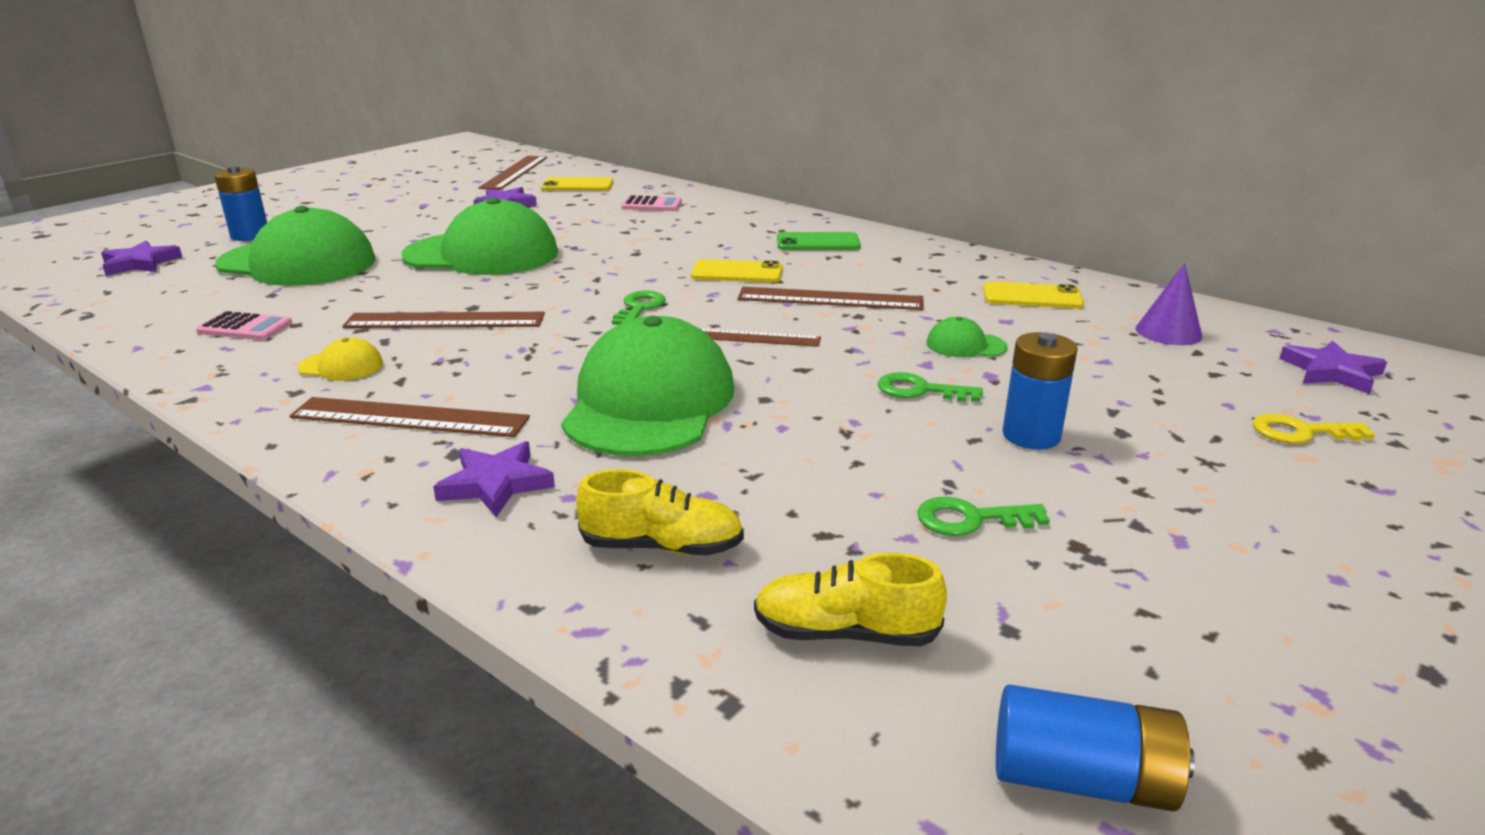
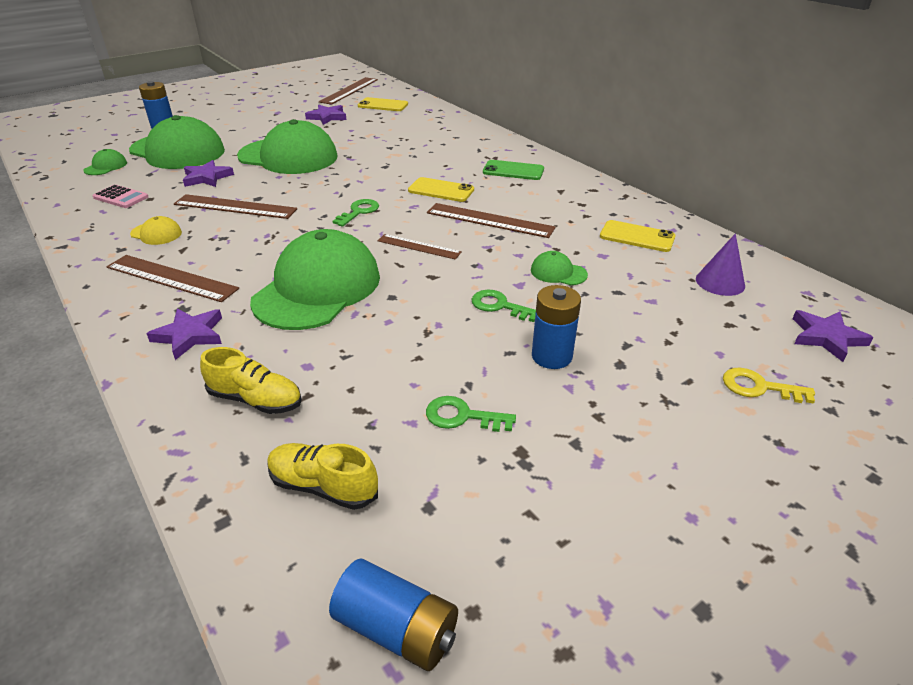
camera: 15 degrees right, 10 degrees up
(140, 263) = (92, 142): purple star -> purple star (207, 177)
(188, 292) = (106, 166): none -> green cap
(652, 205) = (421, 126): pink calculator -> none

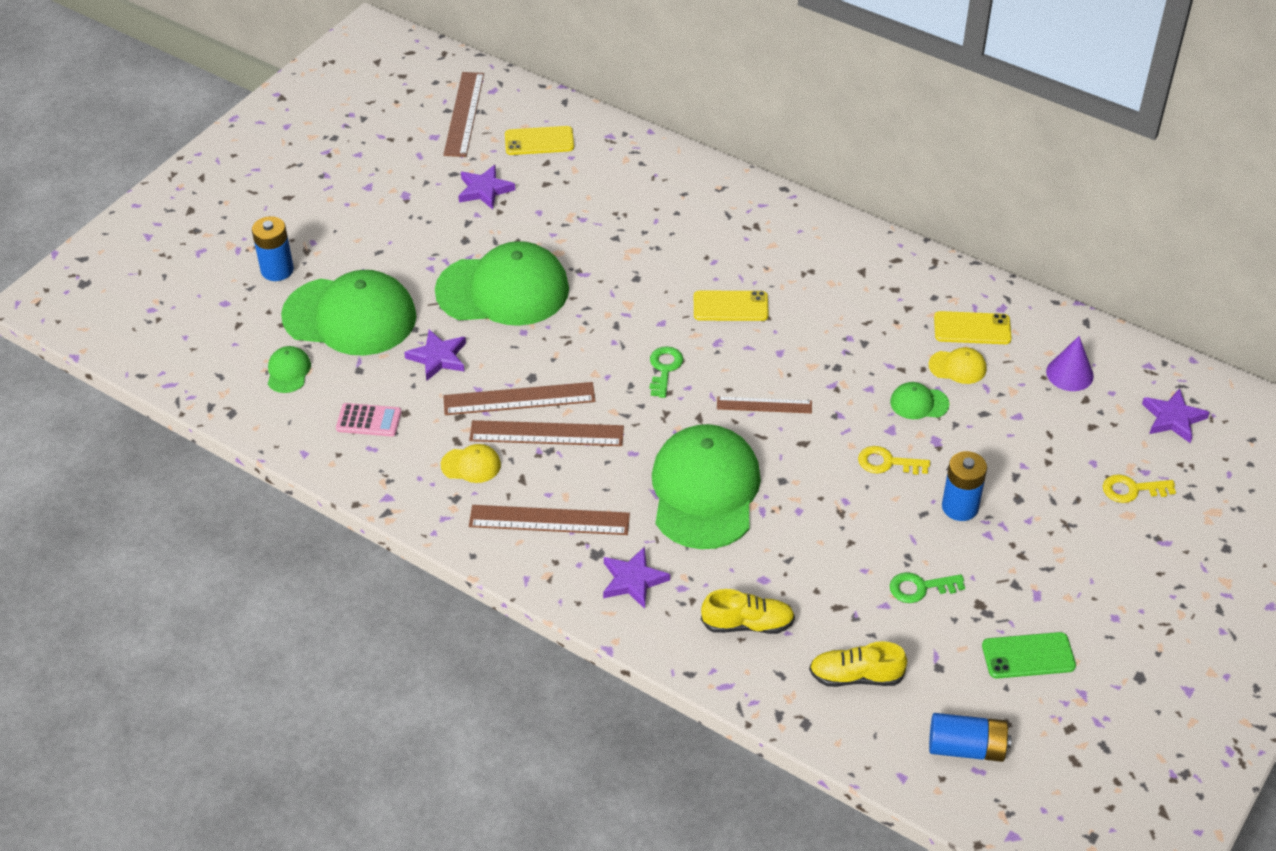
camera: 20 degrees left, 10 degrees up
(489, 220) = (812, 344): brown ruler -> brown ruler (546, 434)
(499, 306) = (887, 463): green key -> yellow key
(513, 171) = (791, 247): green phone -> green phone (1028, 656)
(609, 257) = (957, 367): none -> yellow cap

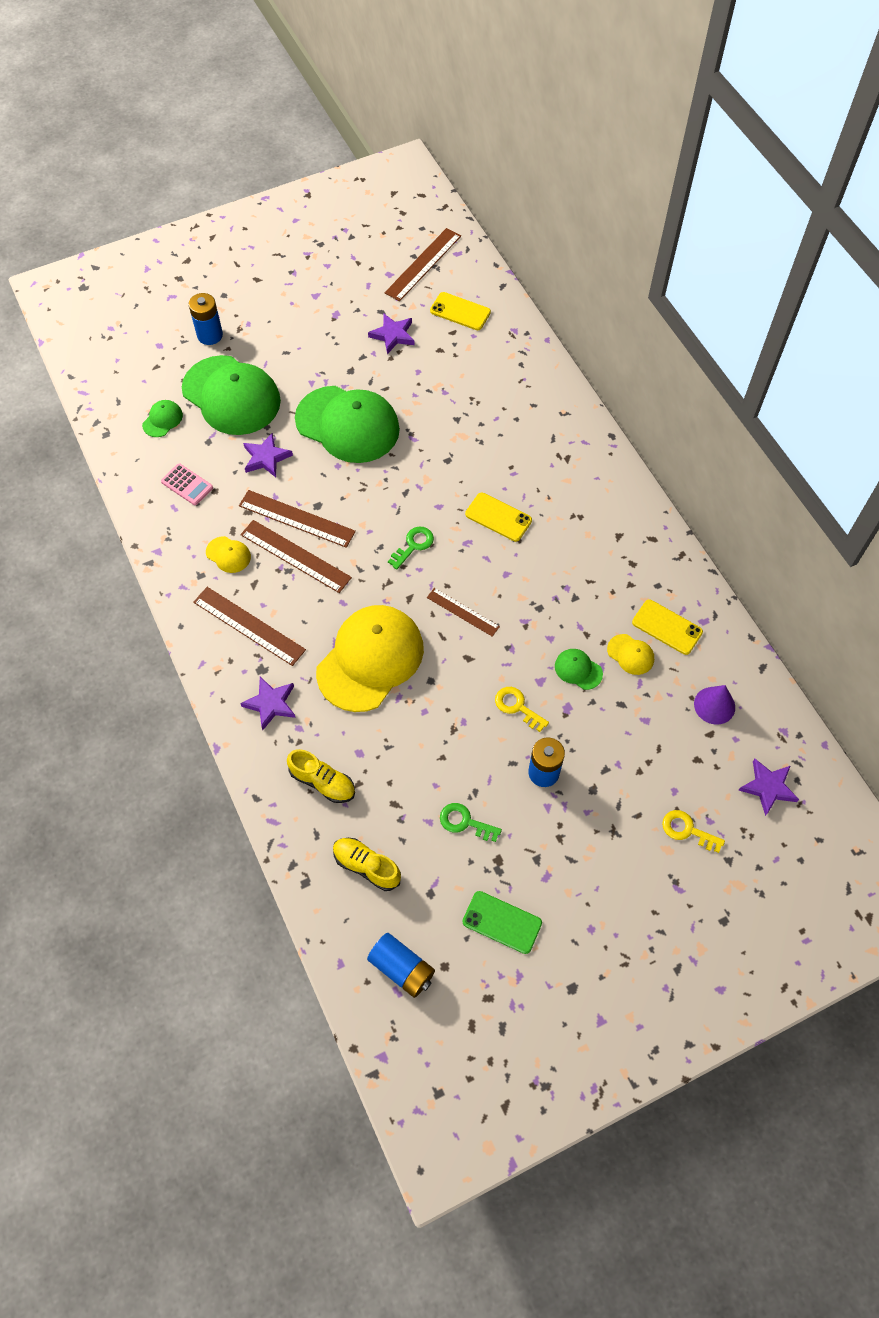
camera: 30 degrees right, 15 degrees up
(705, 491) = (370, 659): green cap -> yellow cap

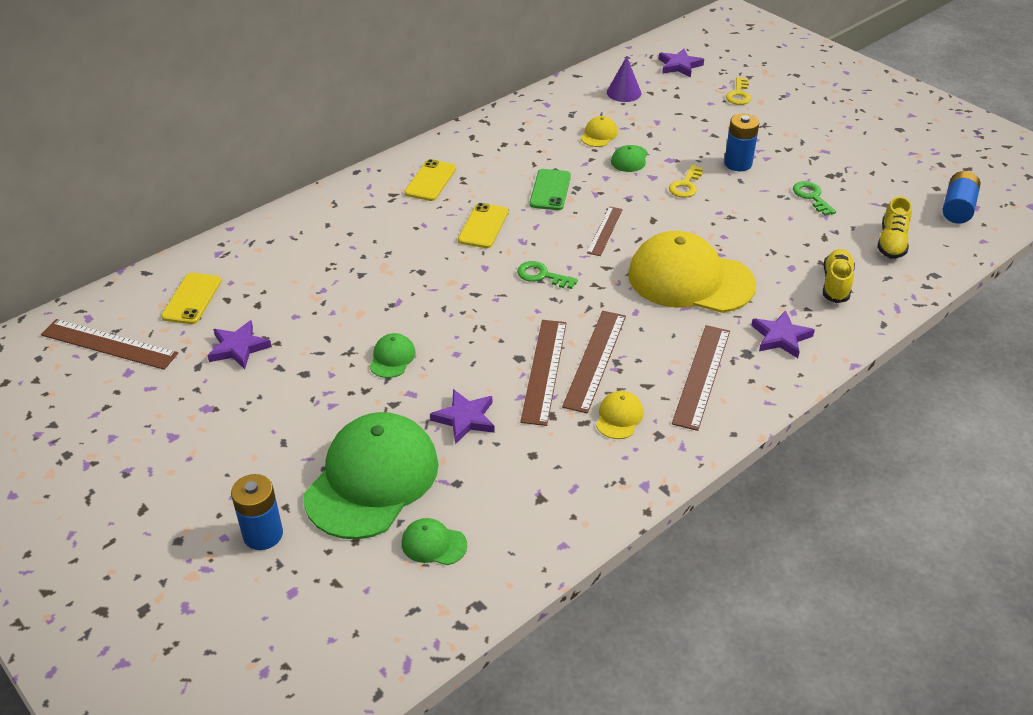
camera: 105 degrees left, 20 degrees down
(187, 485) = (534, 485): pink calculator -> none
(347, 424) = (392, 358): green cap -> green cap, size x0.41
(465, 822) = (811, 197): green key -> green key turned 150 degrees clockwise
(502, 922) = (878, 166): green phone -> green phone (550, 190)
(667, 627) = (562, 120): yellow phone -> yellow phone (430, 181)

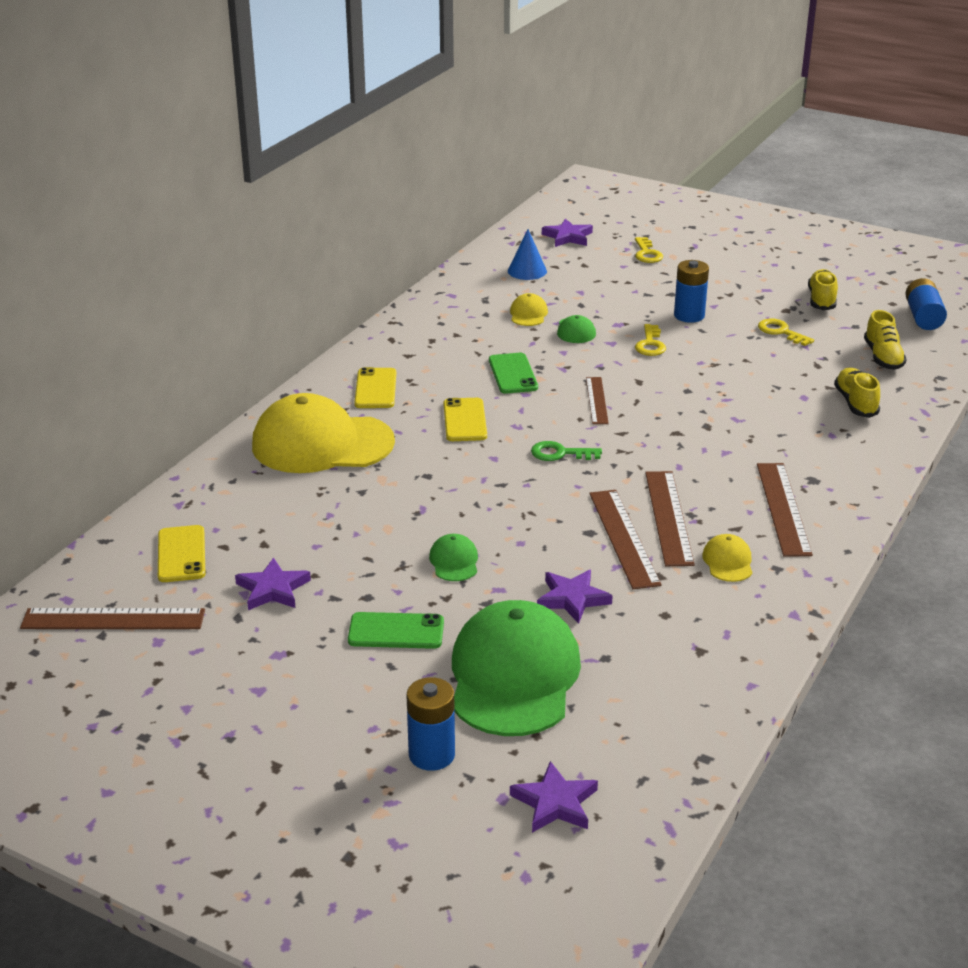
camera: 20 degrees left, 10 degrees down
(307, 411) = (396, 631): none -> green phone
(434, 544) = (621, 717): green cap -> none
(624, 92) = (527, 271): purple cone -> blue cone
(690, 279) = (713, 427): yellow cap -> yellow cap (322, 444)
(781, 337) = (835, 459): purple star -> purple star (555, 803)
(811, 197) = (781, 332): green key -> yellow key
(870, 171) = (821, 300): none -> yellow shoe

